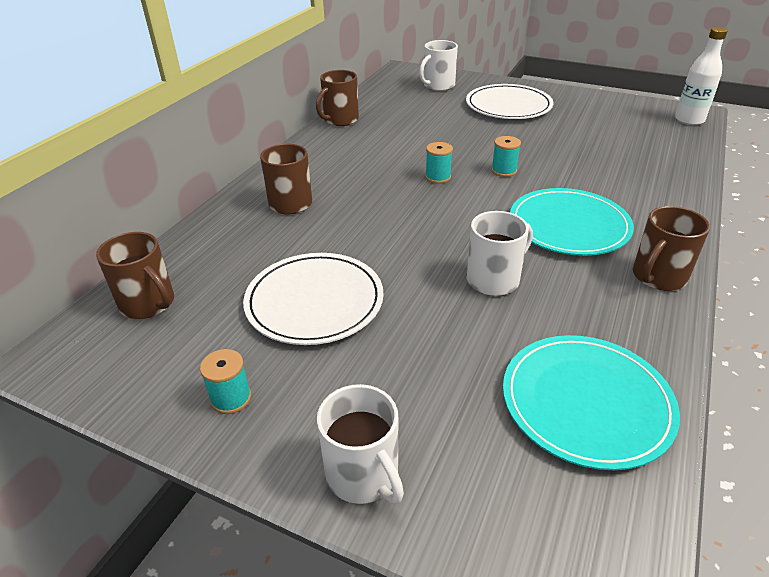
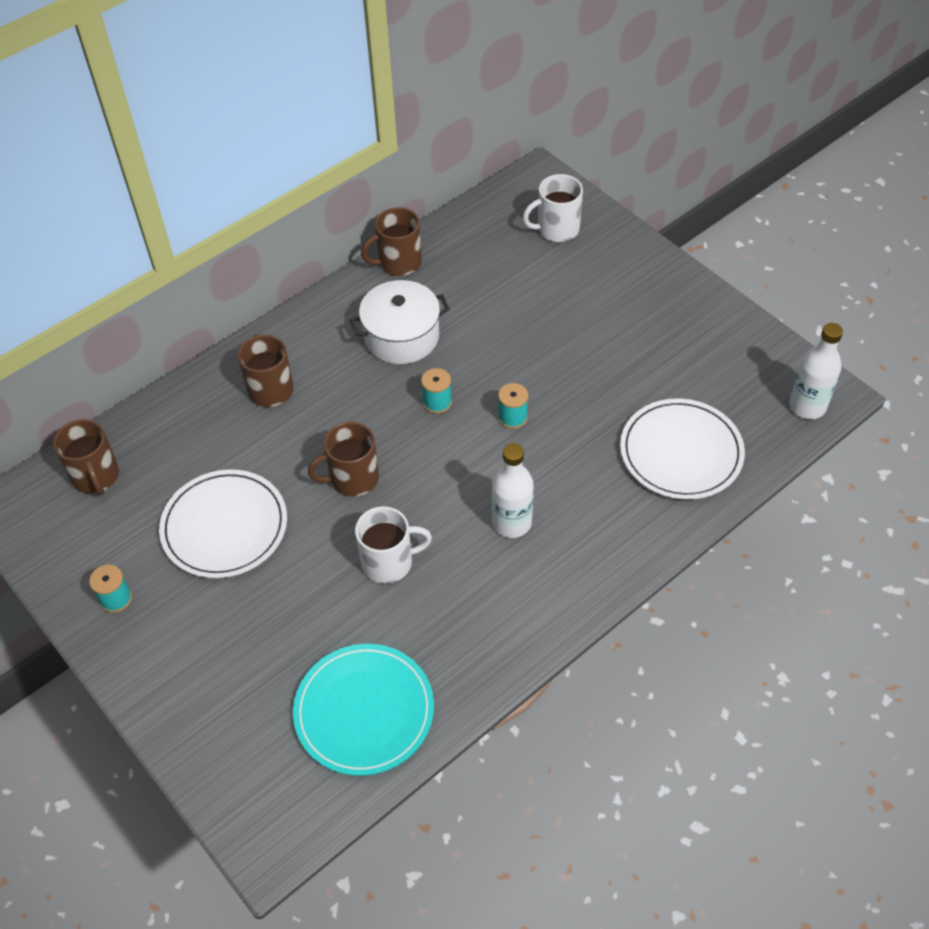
camera: 25 degrees right, 15 degrees up
(363, 475) = (171, 699): white mug -> none
(376, 152) = (401, 336): none -> white pot
(508, 106) = (610, 300): white plate -> white plate (681, 452)
(569, 225) = (512, 523): turquoise plate -> white bottle
(658, 277) = (536, 618): brown mug -> brown mug (352, 478)

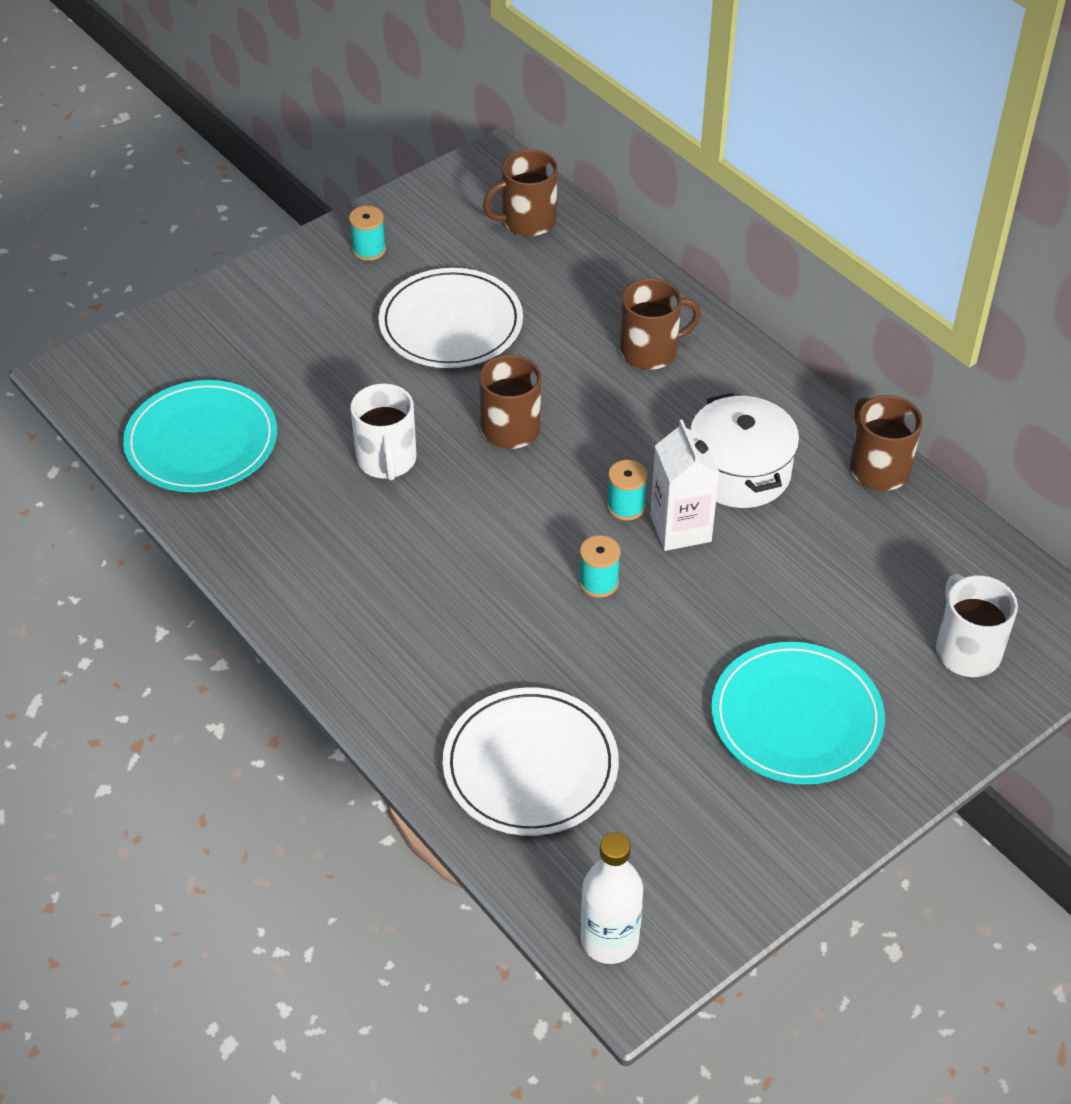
camera: 90 degrees right, 5 degrees down
(458, 370) = (680, 528): none -> white carton
(512, 523) = (430, 575): white bottle -> none
(620, 312) = (796, 717): none -> turquoise plate

